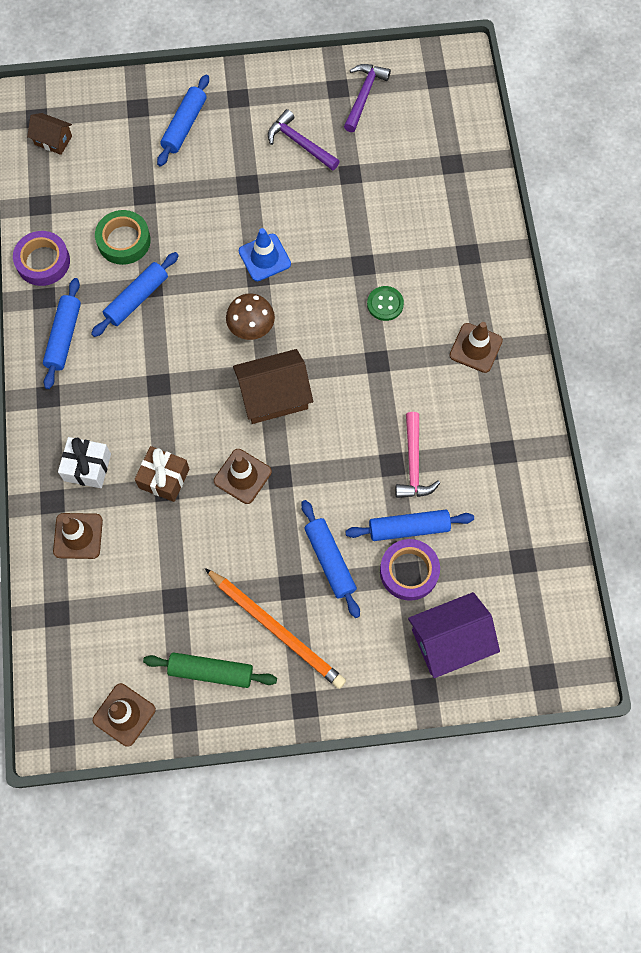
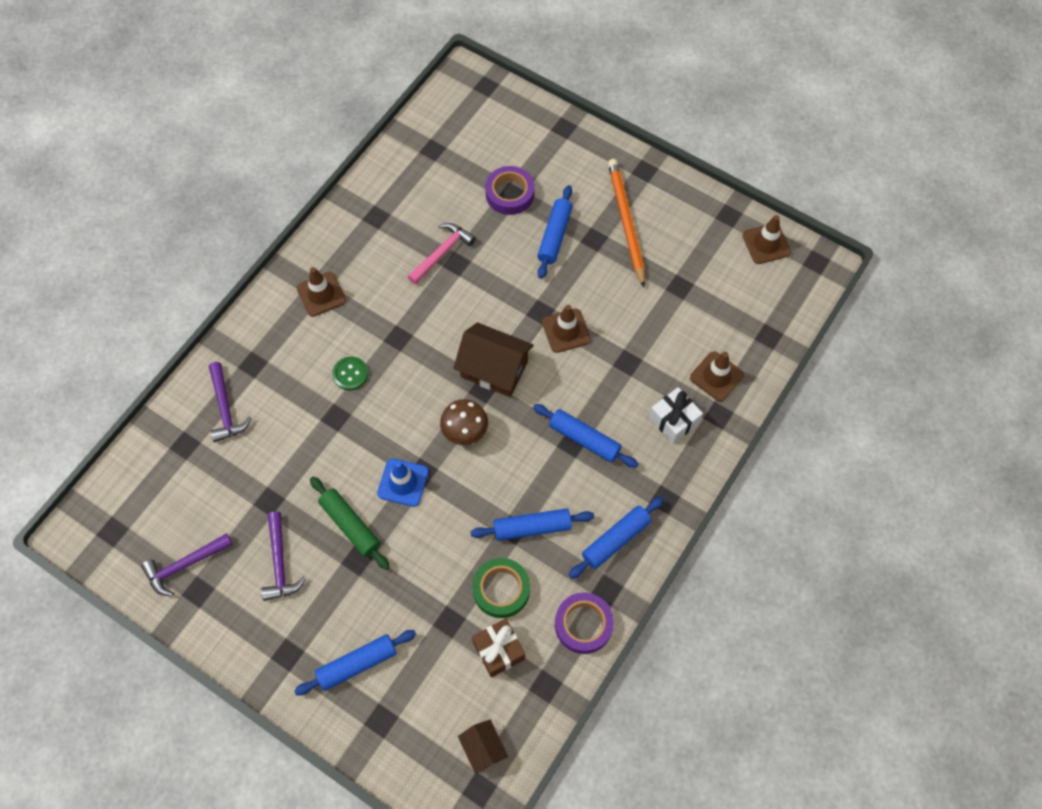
camera: 140 degrees left, 5 degrees down
(164, 478) = (623, 370): brown gift -> brown gift (498, 650)
(211, 671) = (689, 228): green rolling pin -> green rolling pin (350, 525)
(409, 528) = (484, 218): blue rolling pin -> blue rolling pin (584, 439)
(449, 640) = (522, 141): purple house -> none
(451, 208) = (225, 408): none -> purple hammer

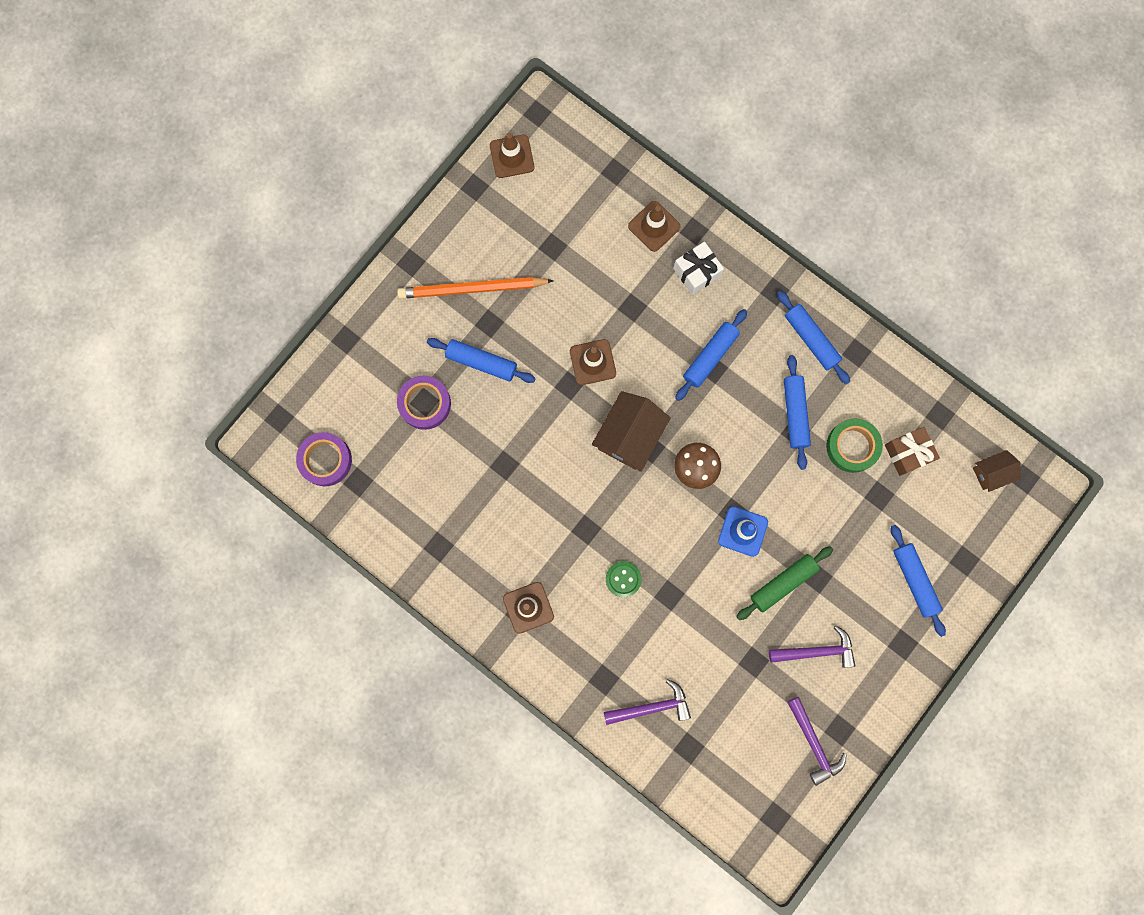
camera: 85 degrees left, 15 degrees up
(442, 253) = (490, 479): pink hammer -> none
(583, 624) = (887, 377): purple tape -> purple tape (325, 460)

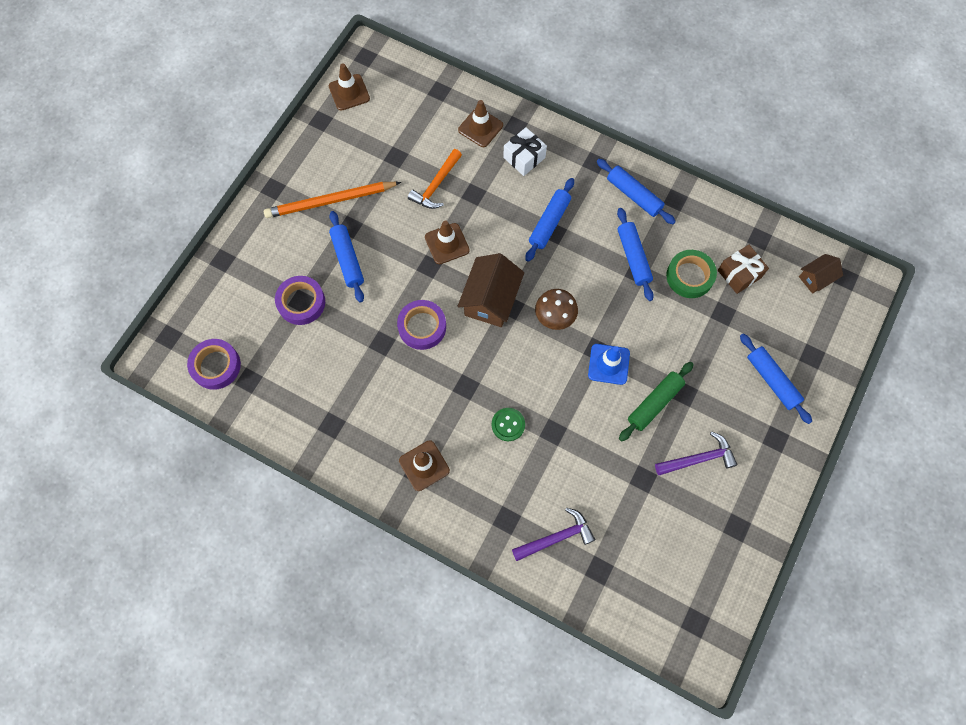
camera: 10 degrees left, 10 degrees down
(481, 362) = (348, 259): blue rolling pin -> blue rolling pin turned 60 degrees clockwise
(550, 454) = (422, 327): none -> purple tape
(592, 290) = (436, 185): none -> orange hammer
(814, 744) = (716, 544): purple hammer -> none

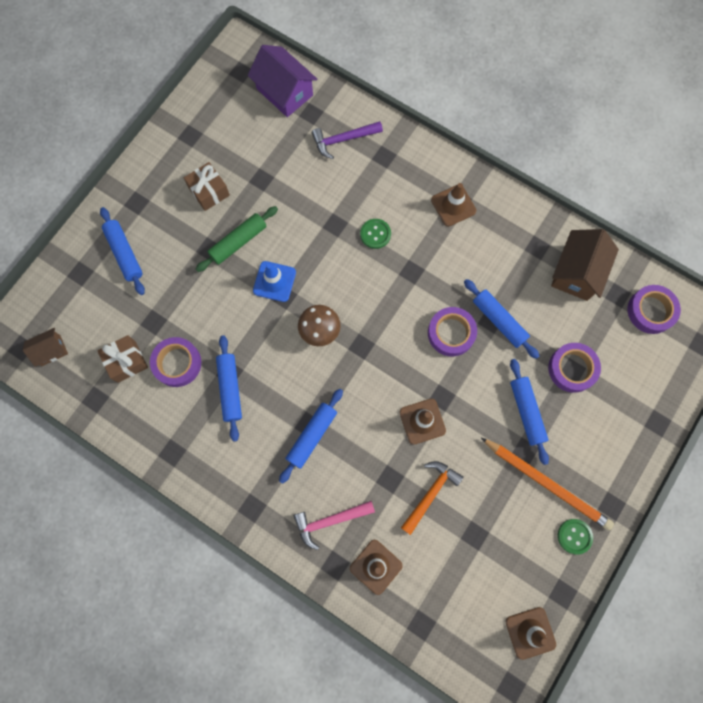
camera: 175 degrees left, 5 degrees up
(308, 162) = (574, 536): none -> green button
(330, 201) = (547, 483): orange pencil -> orange pencil turned 45 degrees clockwise
(491, 300) = (381, 355): brown house -> brown house (576, 272)
(524, 157) = (330, 521): white gift -> pink hammer
(634, 195) = (215, 462): blue rolling pin -> blue rolling pin (499, 321)
(636, 597) = (285, 92): none -> purple house
(689, 276) = (177, 363): green tape -> purple tape
(699, 458) = (209, 191): purple hammer -> brown gift

